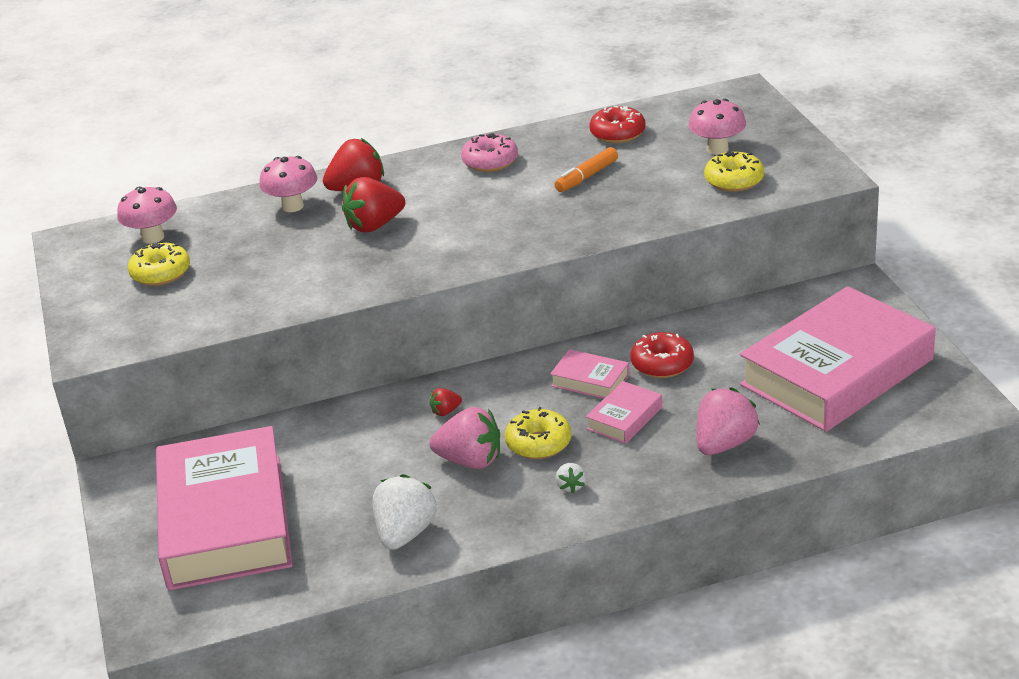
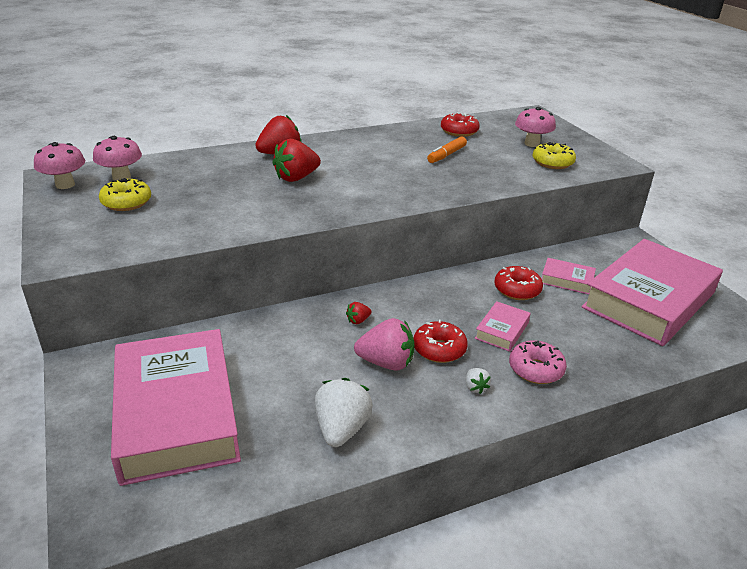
camera: 10 degrees left, 0 degrees up
(292, 206) = (232, 162): pink mushroom -> pink mushroom (65, 185)
(490, 162) = (374, 143): pink donut -> pink donut (535, 369)
(538, 443) = (439, 349): yellow donut -> red donut
(590, 380) = (466, 300): pink book -> pink book (567, 280)
(724, 444) = (588, 354): pink strawberry -> none

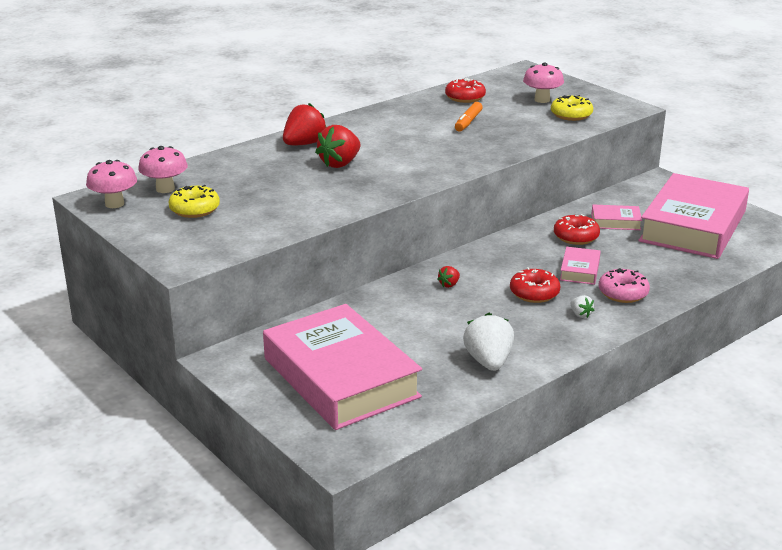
camera: 15 degrees left, 5 degrees down
(386, 363) = (495, 311): pink strawberry -> none

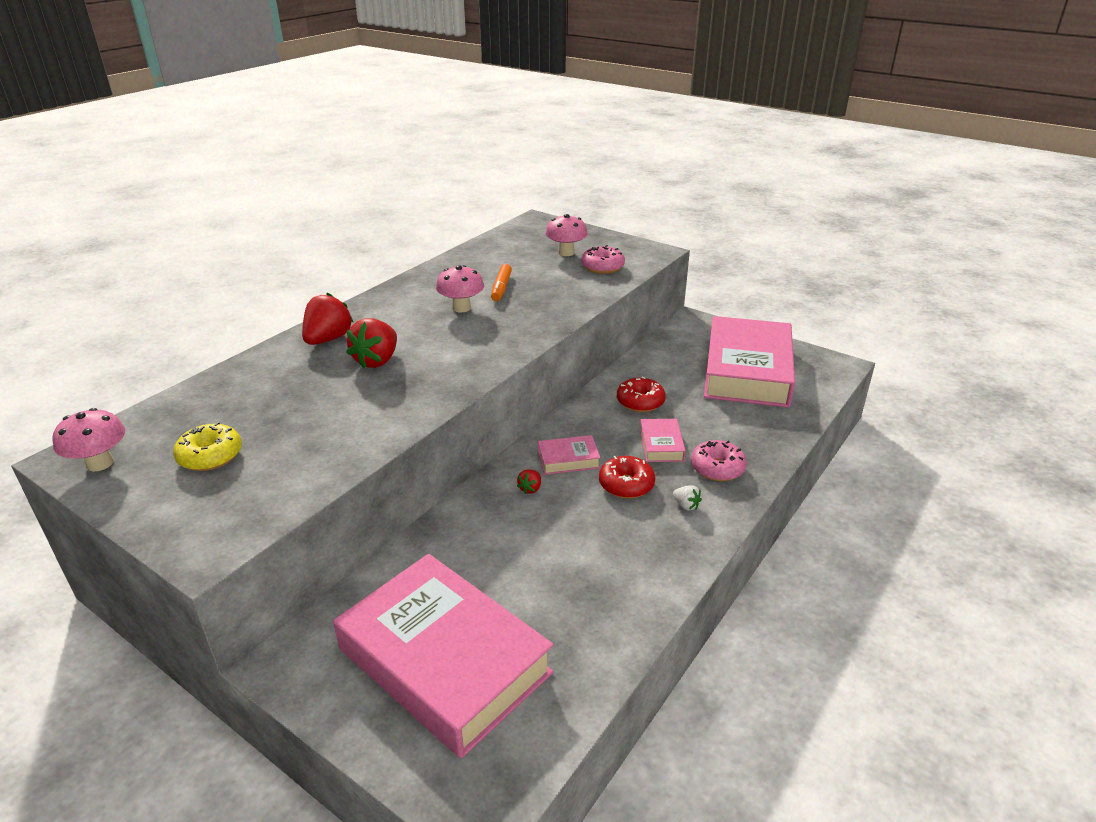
camera: 15 degrees left, 5 degrees up
(165, 189) = (166, 429): pink mushroom -> pink mushroom (461, 308)
(465, 97) = (487, 259): red donut -> none
(488, 361) = (612, 596): white strawberry -> none
(571, 115) = (602, 267): yellow donut -> pink donut
(615, 222) = (672, 377): pink book -> pink book (568, 459)

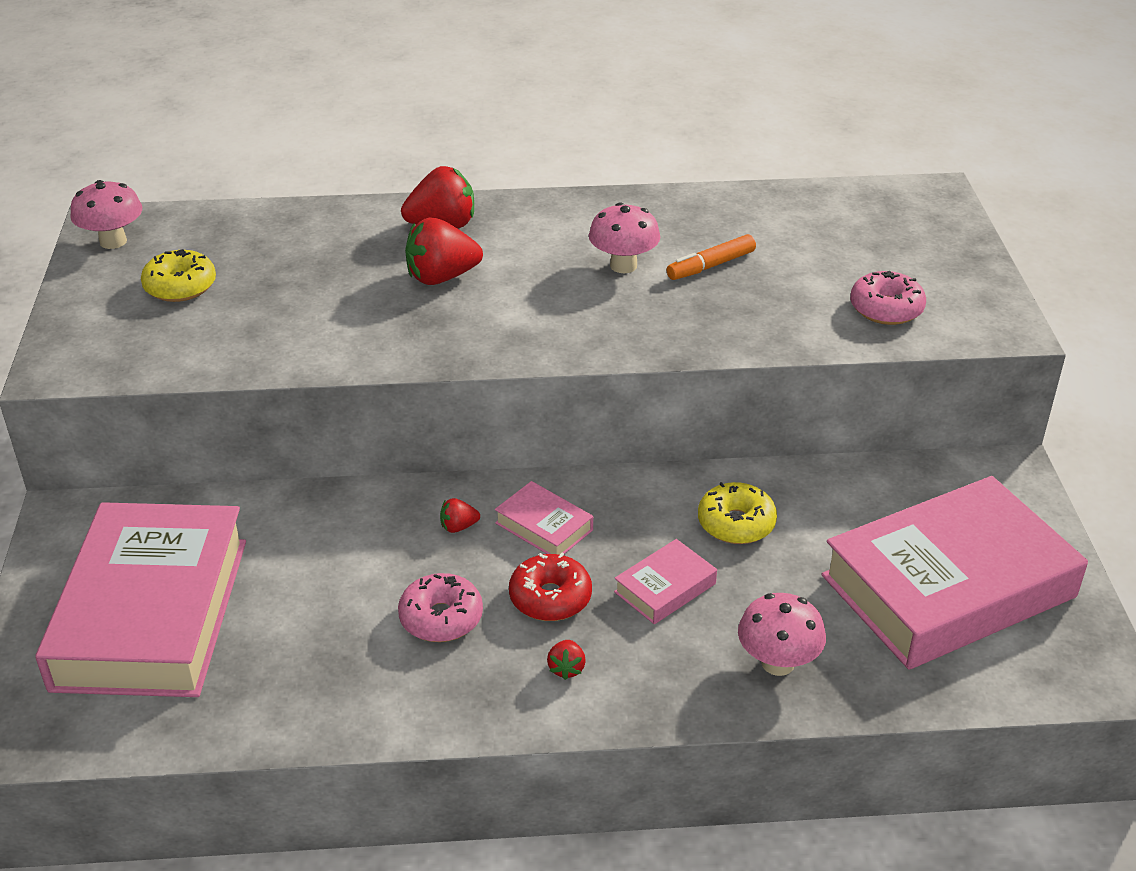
camera: 50 degrees right, 5 degrees up
(566, 253) = (880, 262): pink mushroom -> pink mushroom (777, 663)
(640, 402) = (736, 523): red donut -> yellow donut
(686, 505) = (566, 668): white strawberry -> red strawberry
(717, 468) = (675, 661): pink donut -> pink donut (441, 618)

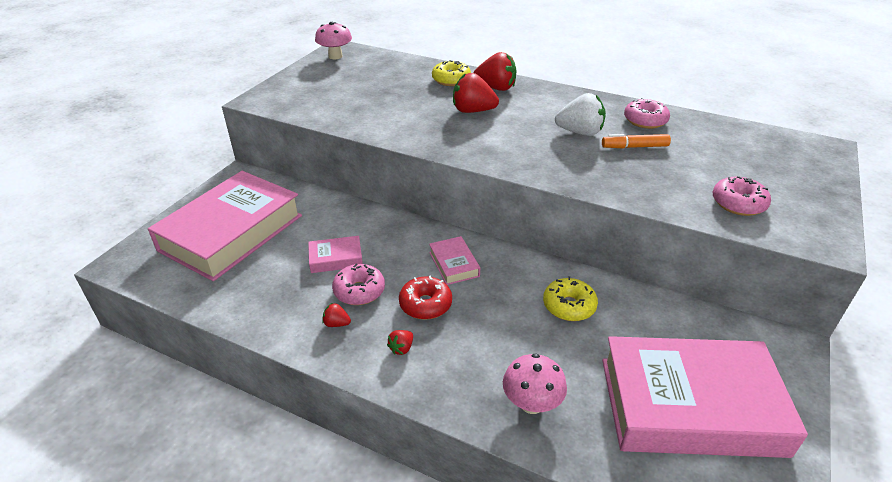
camera: 30 degrees right, 0 degrees up
(180, 286) = (344, 81): yellow donut -> yellow donut (451, 80)
(458, 527) = (408, 247): red strawberry -> red strawberry (336, 323)
(623, 265) = (580, 132): pink mushroom -> white strawberry
(665, 588) = (496, 326): pink book -> pink book (336, 258)
(695, 219) = (645, 121): none -> pink donut

